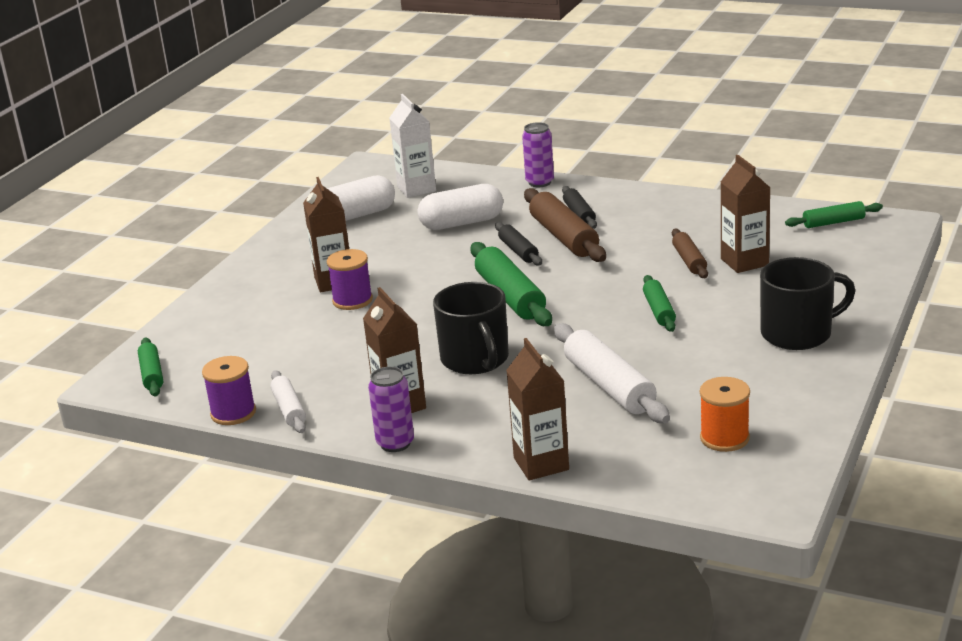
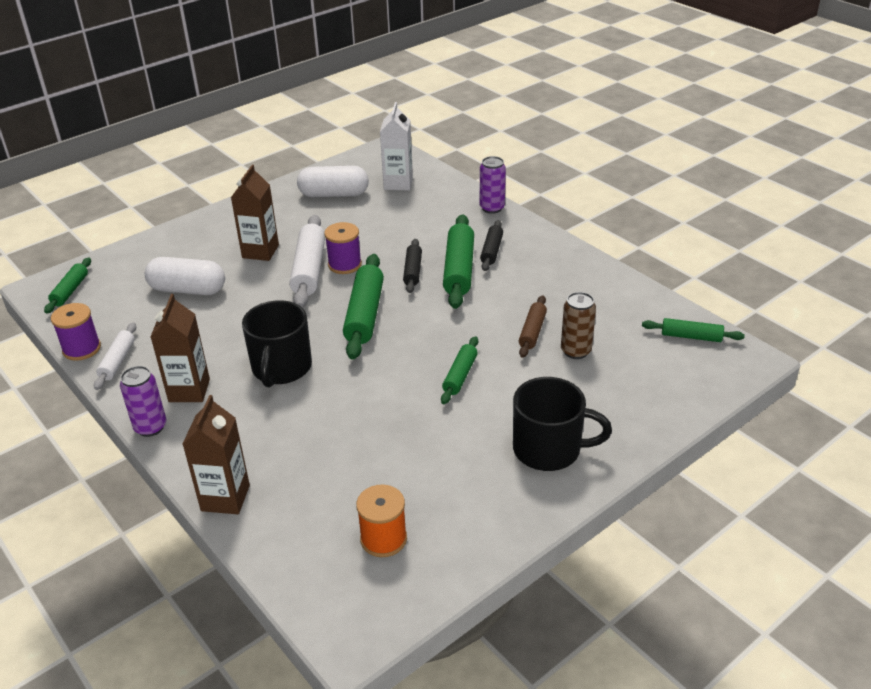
camera: 25 degrees right, 10 degrees up
(352, 300) = (255, 274): purple spool -> purple spool (345, 264)
(462, 223) = (398, 228): white capsule -> white capsule (188, 289)
(564, 237) = (459, 269): brown rolling pin -> green rolling pin
(609, 386) = (349, 439): white rolling pin -> white rolling pin (309, 269)
(744, 262) = (575, 351): brown carton -> brown can

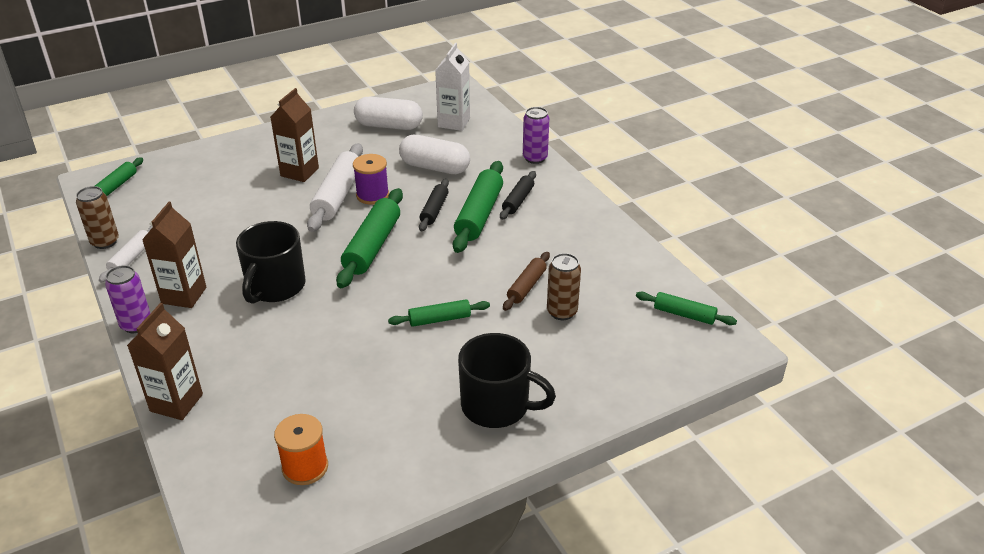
camera: 10 degrees right, 0 degrees up
(82, 349) = (105, 242): purple spool -> brown can
(188, 289) = (220, 199): white capsule -> white capsule (435, 167)
(460, 375) = (439, 319): green rolling pin -> green rolling pin turned 45 degrees clockwise

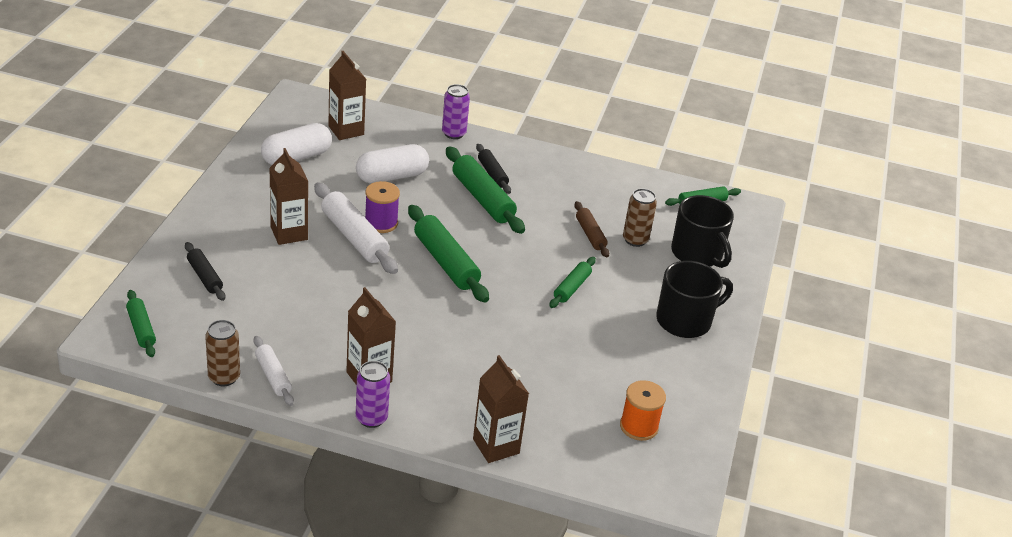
camera: 50 degrees left, 0 degrees up
(275, 286) = (426, 331): black mug -> black mug (697, 254)
(434, 210) = (446, 211): black rolling pin -> black rolling pin (205, 276)
(454, 123) = (346, 130): white carton -> brown carton

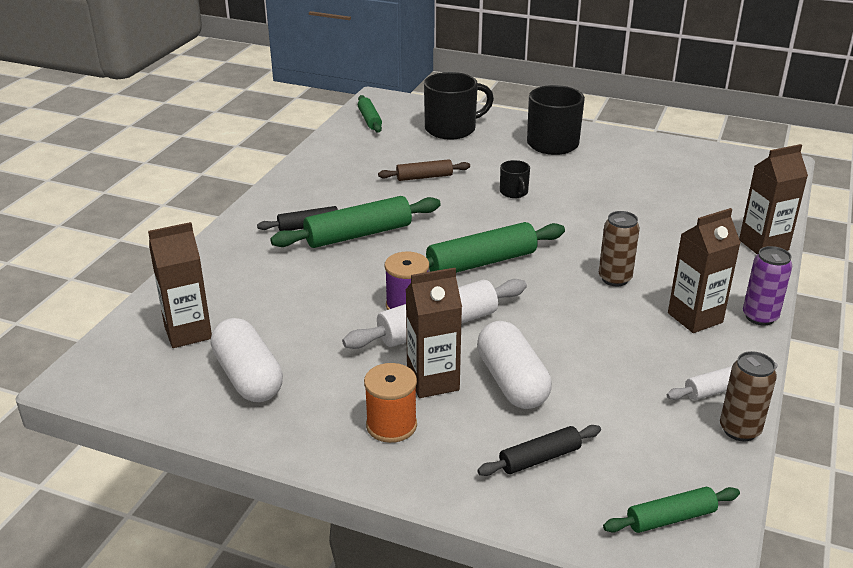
camera: 80 degrees left, 5 degrees down
(392, 176) = (306, 296): white capsule -> white capsule (512, 382)
(454, 133) = (216, 248): purple can -> none
(572, 288) = (514, 192): green rolling pin -> black mug
(635, 240) = (432, 155): brown can -> brown can (615, 279)
(638, 426) = (702, 175): orange spool -> orange spool (391, 425)

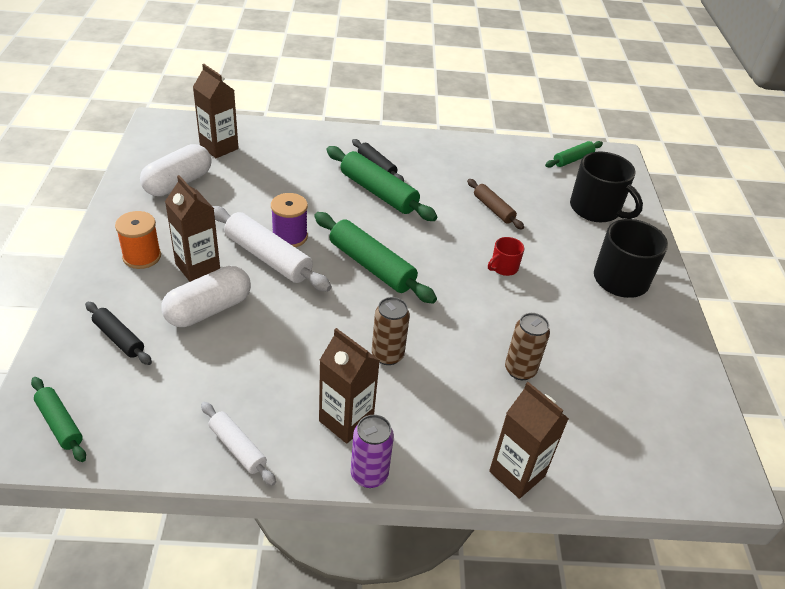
camera: 65 degrees right, 10 degrees up
(514, 192) = (503, 267): black mug -> red mug
(739, 430) = (180, 465): brown can -> brown can (520, 370)

